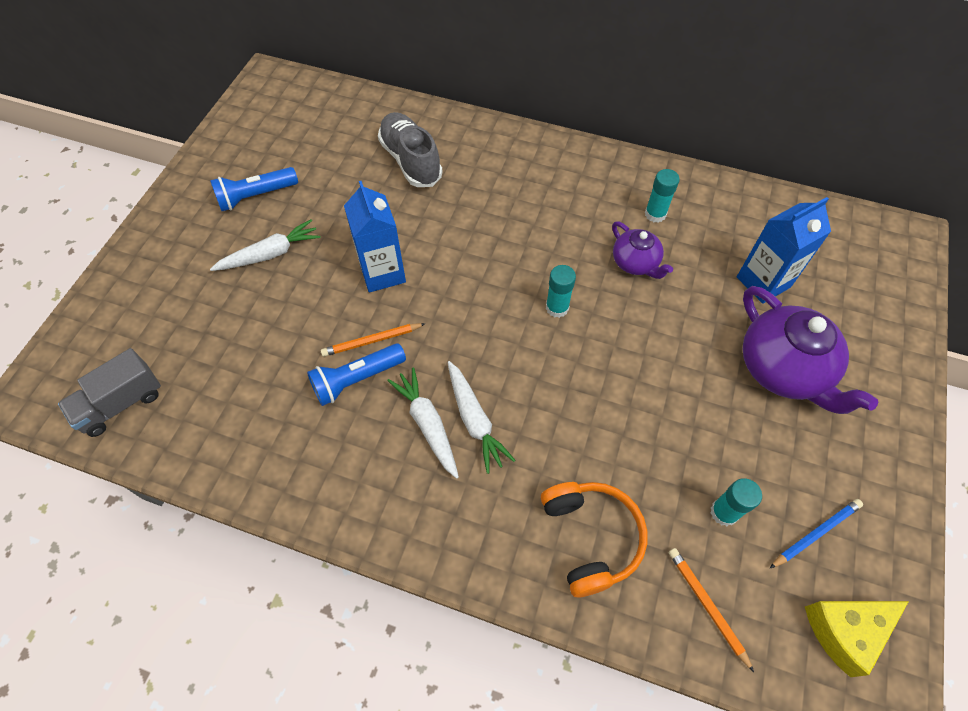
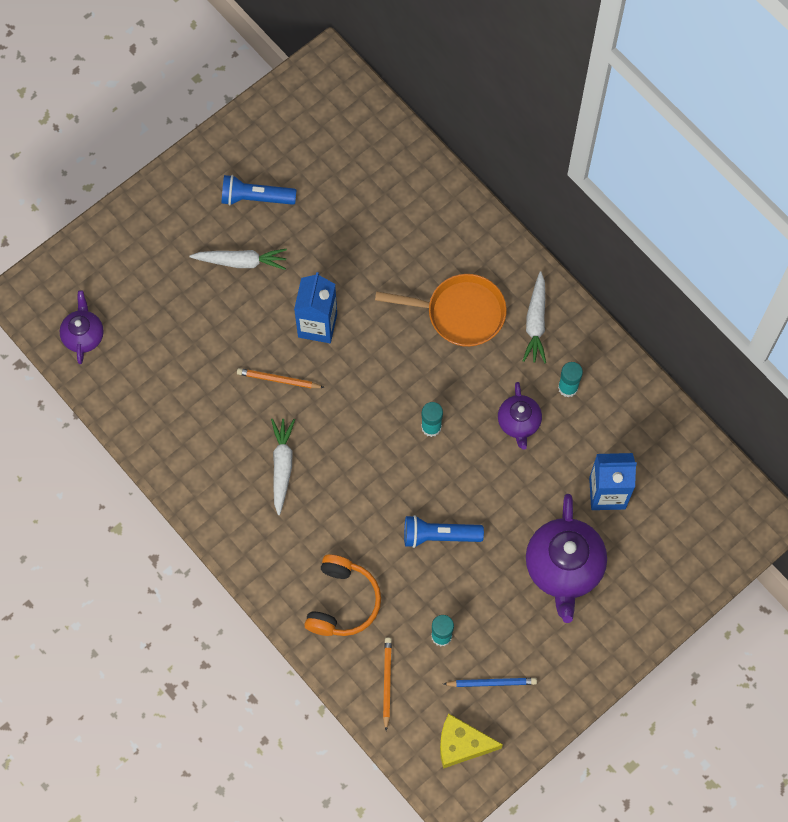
camera: 30 degrees right, 10 degrees up
(121, 403) = (83, 335): grey truck -> purple teapot
(357, 379) = (252, 405): blue flashlight -> blue flashlight (439, 535)
(411, 160) = (400, 226): grey shoe -> none
(474, 420) = (316, 481): white carrot -> white carrot (536, 322)
(513, 201) = (460, 313): none -> orange pan

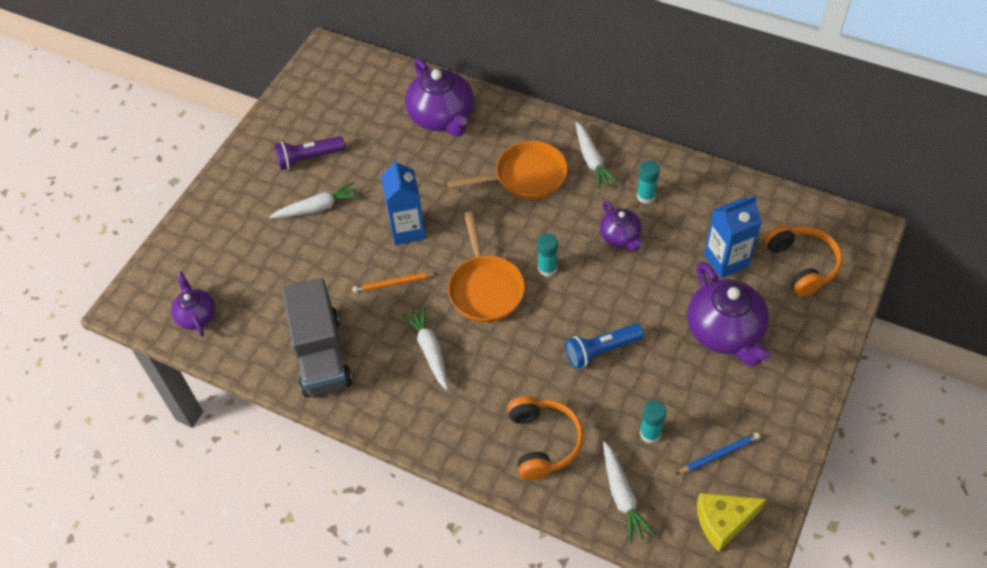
camera: 20 degrees left, 15 degrees down
(181, 427) = (321, 355): none -> grey truck
(255, 198) = (309, 158): blue flashlight -> purple flashlight
(363, 422) = (485, 288): none -> orange pan
(387, 682) = (622, 495): orange pencil -> white carrot
(409, 203) = (442, 117): none -> purple teapot
(678, 529) = (802, 264): none -> orange headphones

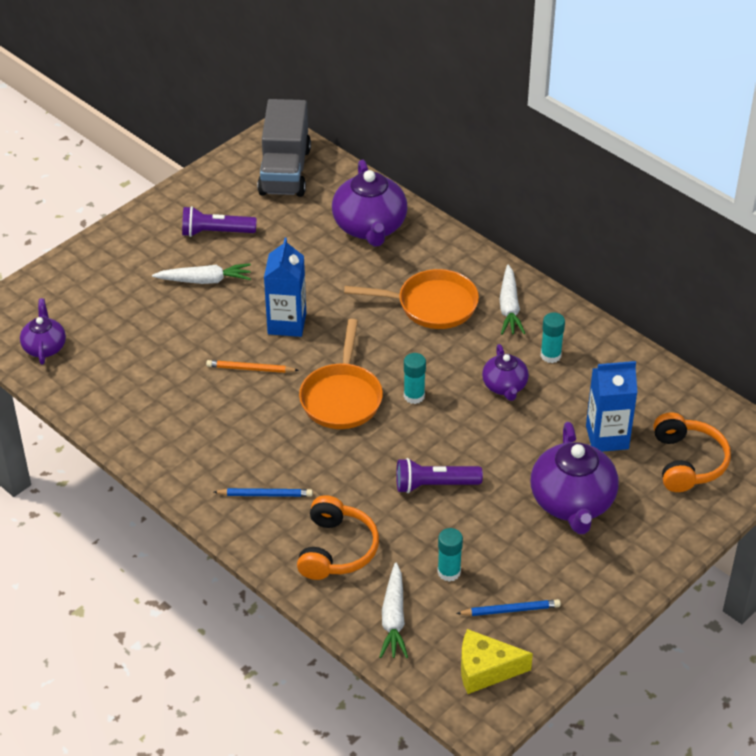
camera: 15 degrees right, 10 degrees down
(321, 355) = (150, 414): grey truck -> grey truck (285, 171)
(430, 351) = (260, 438): white carrot -> none
(457, 406) = (265, 494): none -> blue pencil
(601, 350) = (434, 485): blue flashlight -> purple flashlight

